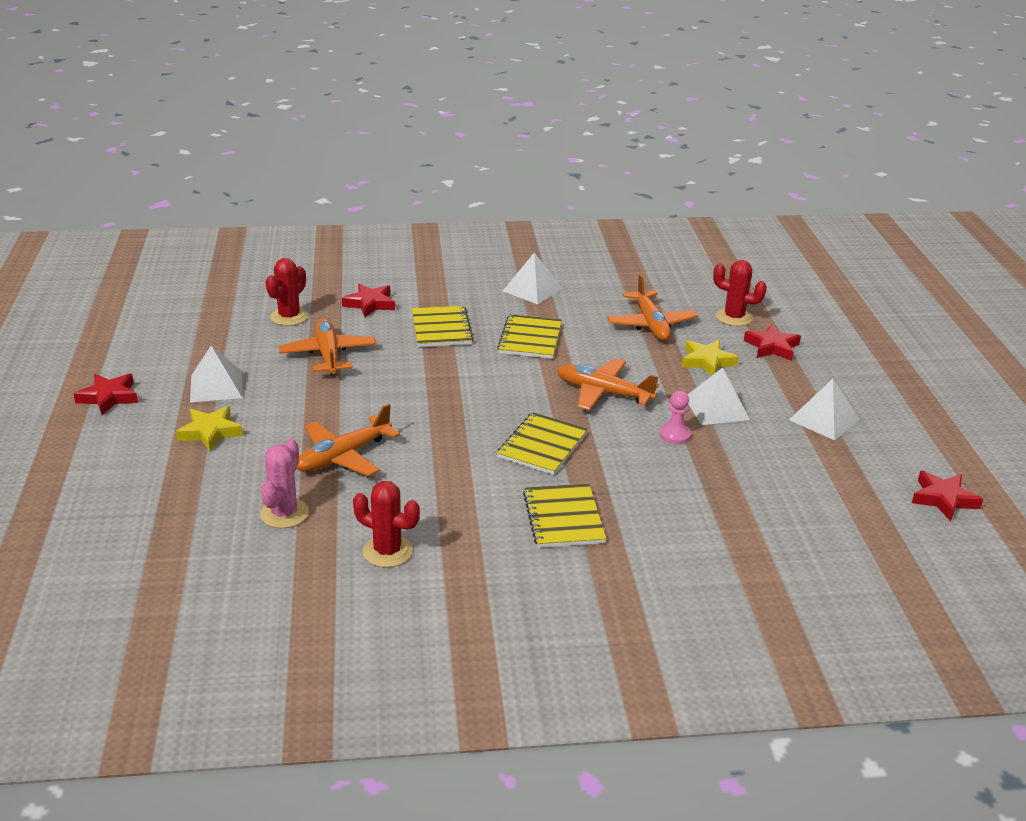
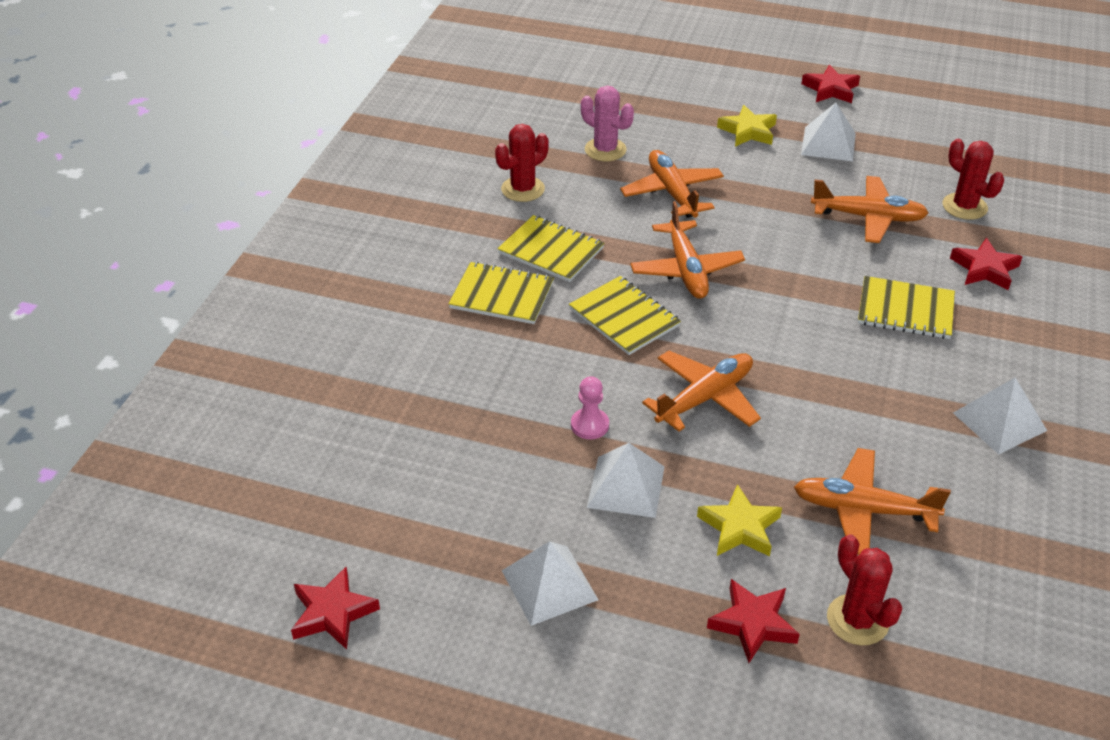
camera: 115 degrees right, 10 degrees up
(457, 427) = (686, 270): none -> orange plane
(530, 339) = (857, 377): yellow notebook -> yellow notebook (551, 250)
(734, 317) = (857, 620): red cactus -> red cactus turned 75 degrees counterclockwise

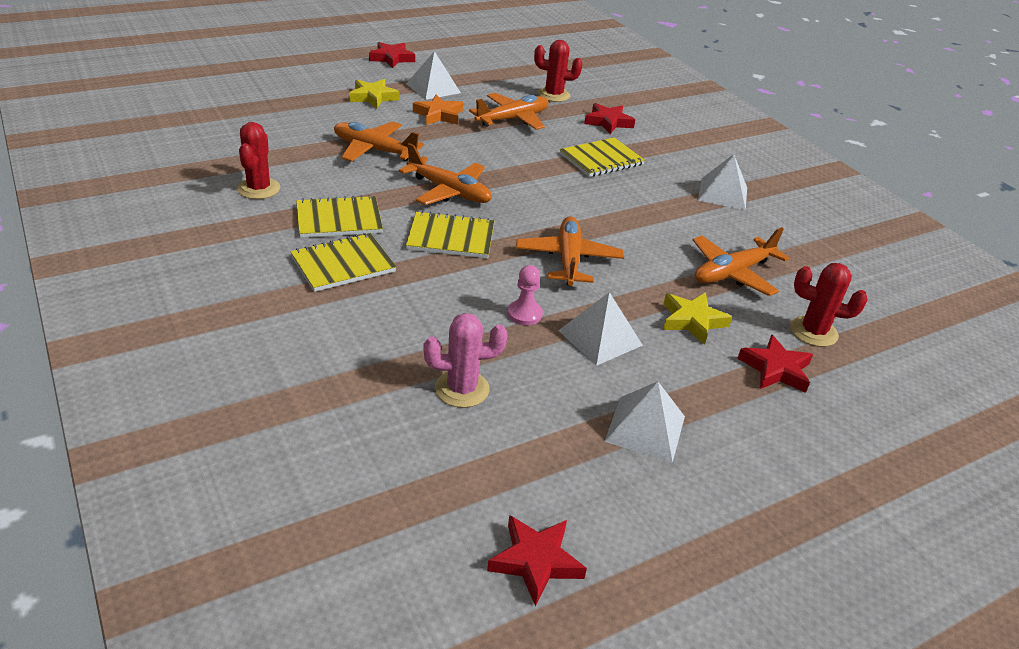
camera: 50 degrees left, 5 degrees down
(605, 150) = (288, 141): pink cactus -> pink cactus (462, 389)
(791, 179) = (439, 115): none -> orange star

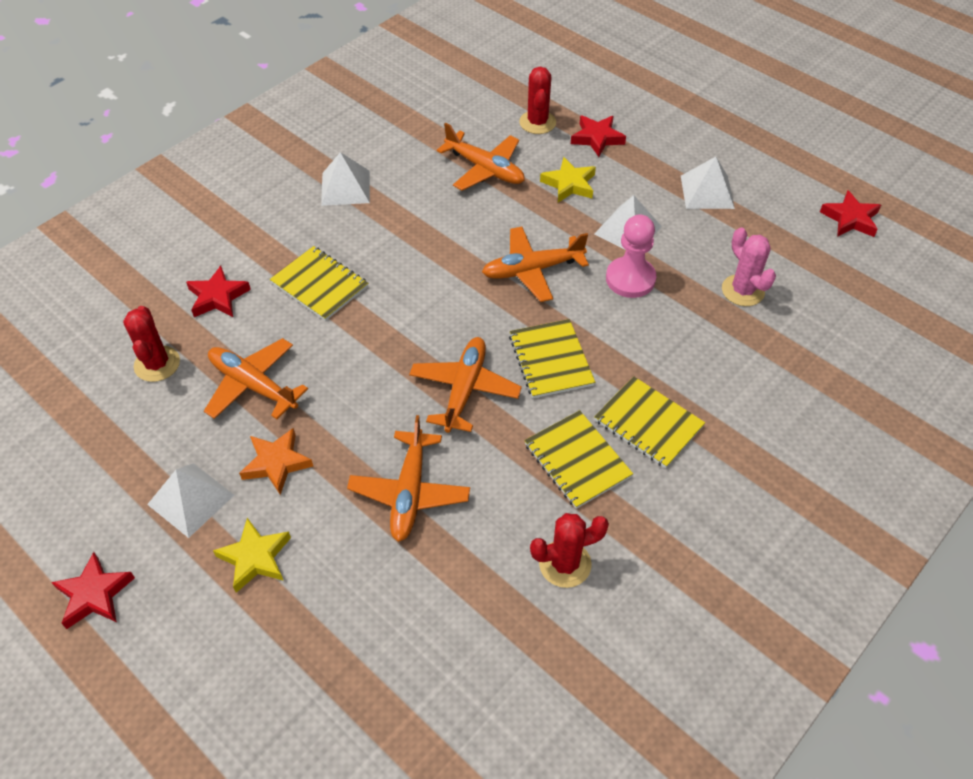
camera: 105 degrees left, 15 degrees up
(524, 314) = (630, 279): pink pawn -> pink pawn, size x1.63

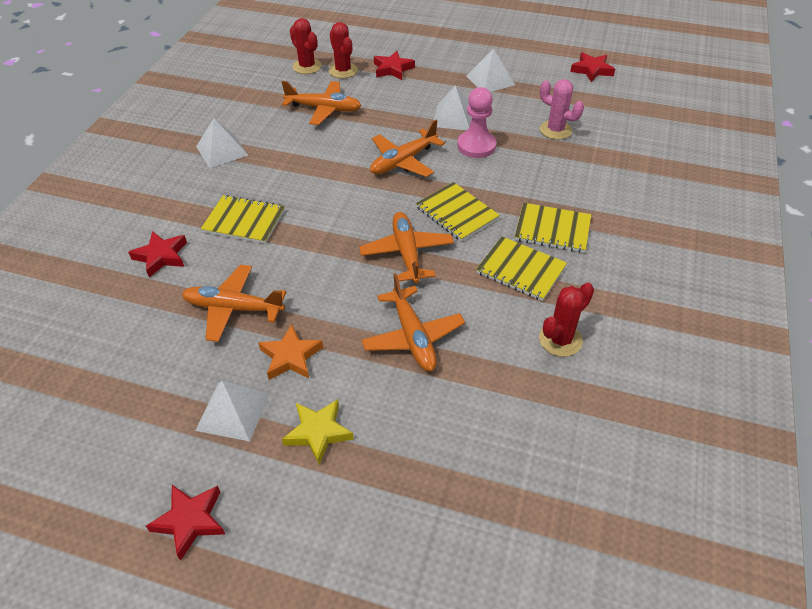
camera: 25 degrees left, 5 degrees down
(157, 364) = (137, 322): red cactus -> red cactus (307, 66)
(569, 184) = (392, 101): yellow star -> none

